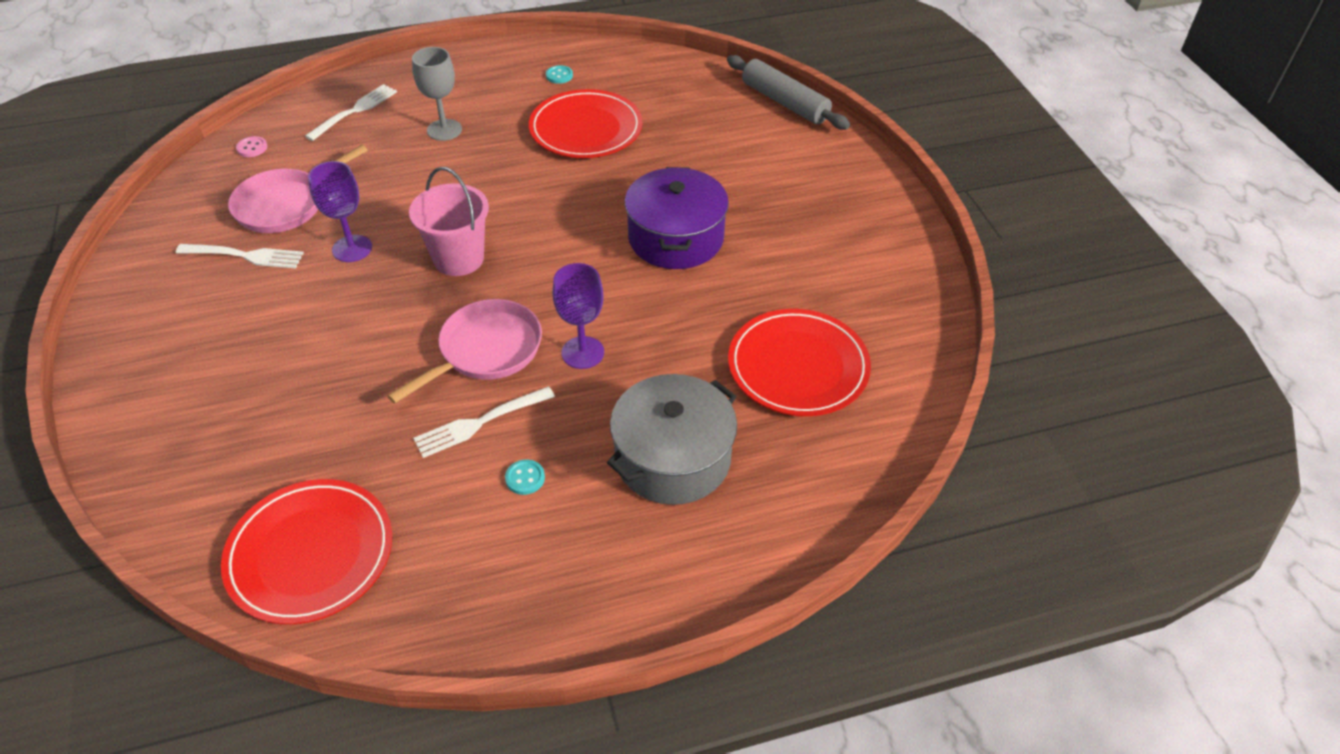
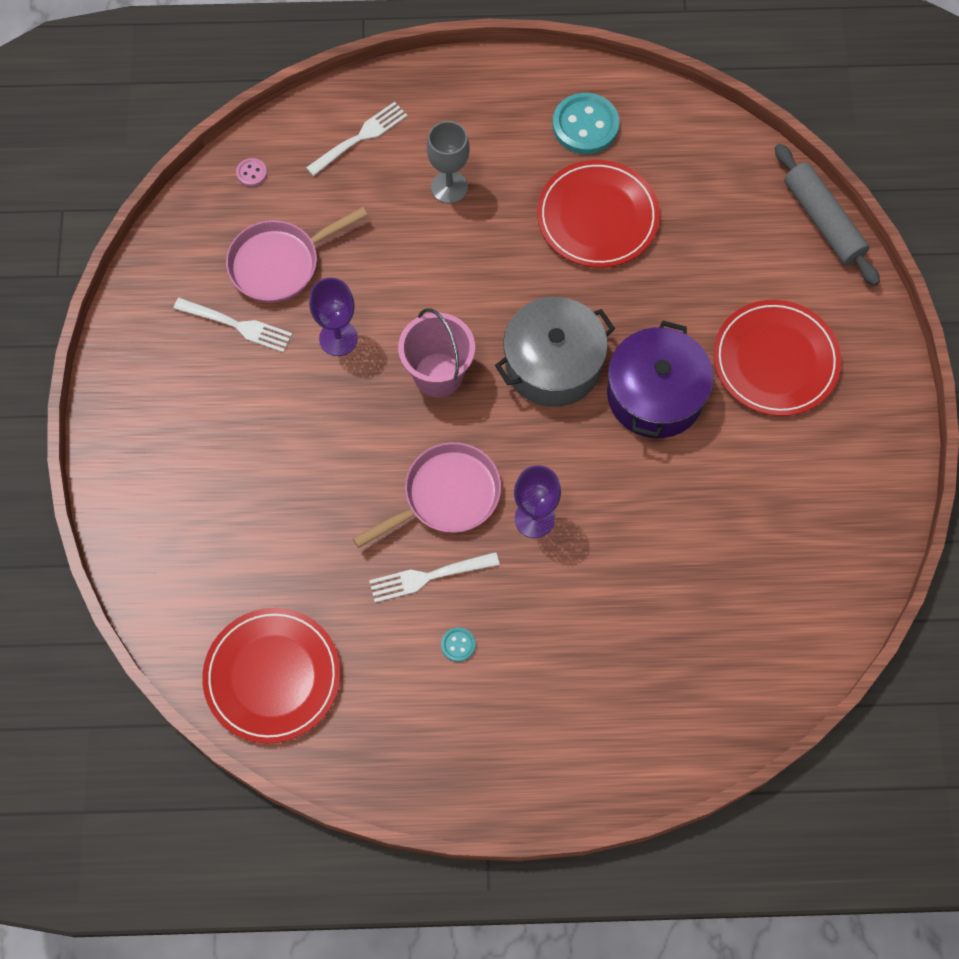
camera: 15 degrees right, 20 degrees up
(559, 75) = (585, 125): turquoise button -> turquoise button, size x2.20
(672, 458) = (589, 655): grey pot -> grey pot (553, 364)
(798, 366) = (730, 582): red plate -> red plate (775, 360)

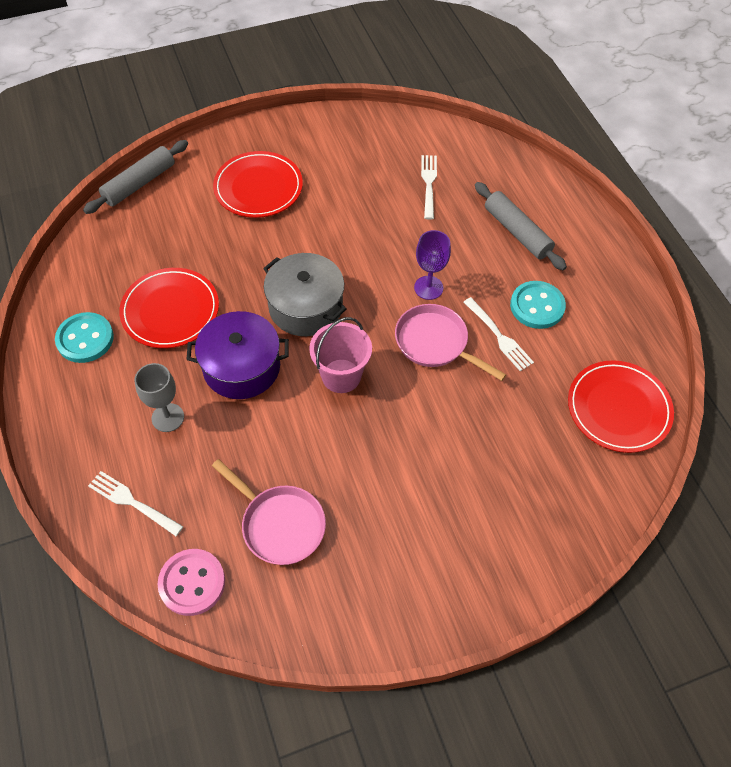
camera: 110 degrees left, 10 degrees down
(236, 325) = (350, 538): white fork -> white fork (429, 184)
(251, 173) = (192, 583): pink button -> pink button, size x2.20
(338, 338) = (335, 455): purple goblet -> none
(458, 645) = (537, 306): turquoise button -> turquoise button, size x2.20
(592, 673) = (517, 232): none -> grey rolling pin
(655, 395) = (308, 244): purple pot -> purple pot (241, 367)

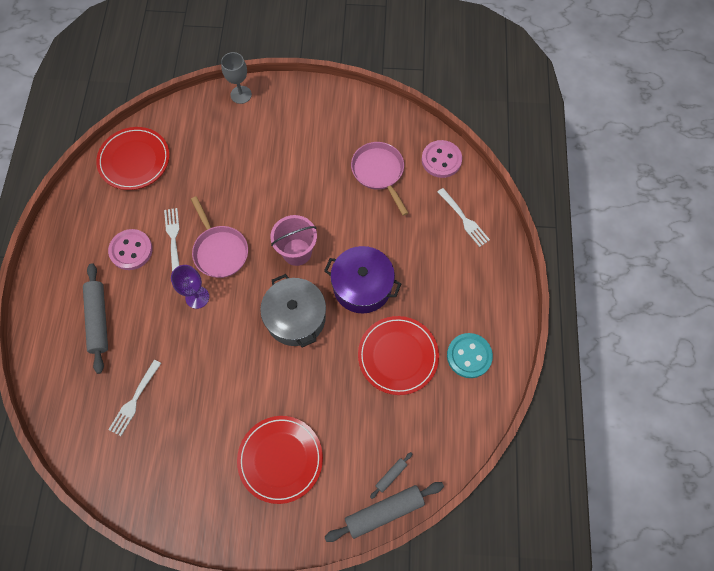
camera: 155 degrees left, 10 degrees up
(142, 210) = (391, 475): none -> grey rolling pin
(168, 417) = (425, 267): grey goblet -> grey goblet (241, 95)
(537, 306) = (131, 250): turquoise button -> pink button

